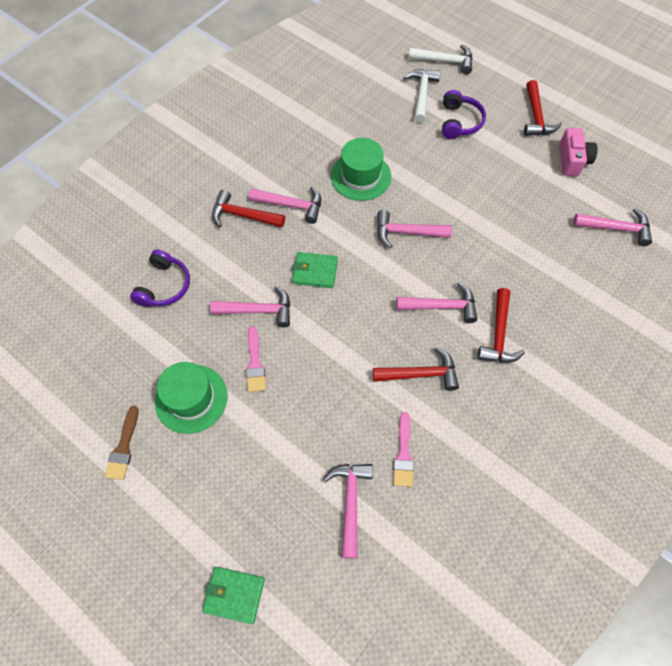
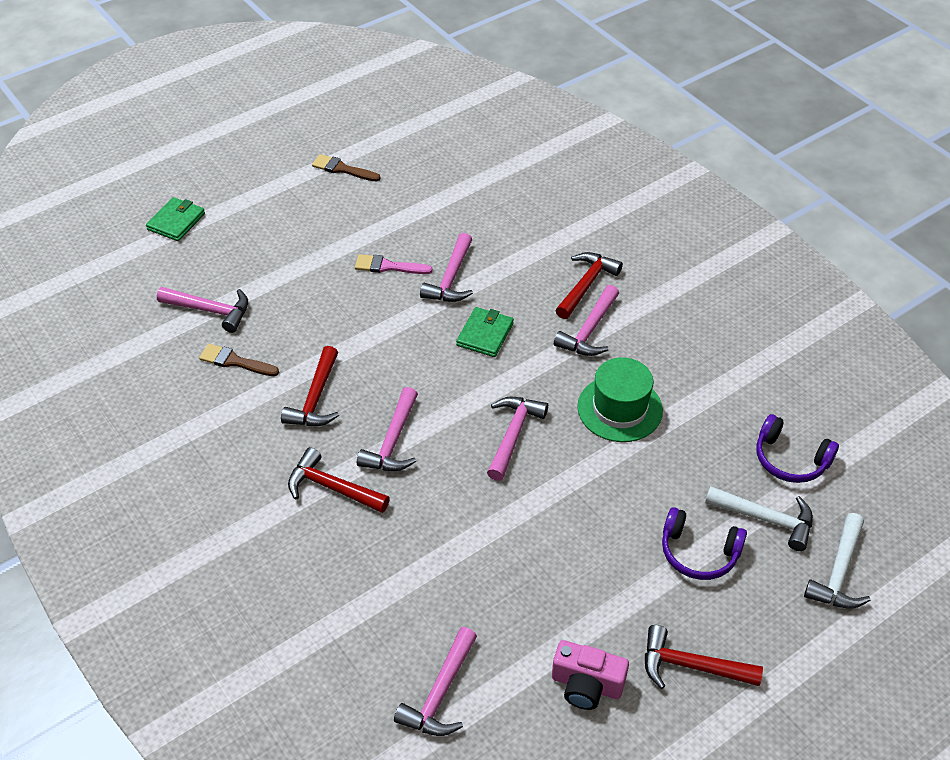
camera: 105 degrees right, 15 degrees down
(164, 286) = (509, 211): purple headphones -> purple headphones (790, 459)
(191, 398) = (370, 216): green hat -> none
(403, 454) = (235, 361): pink brush -> brown brush

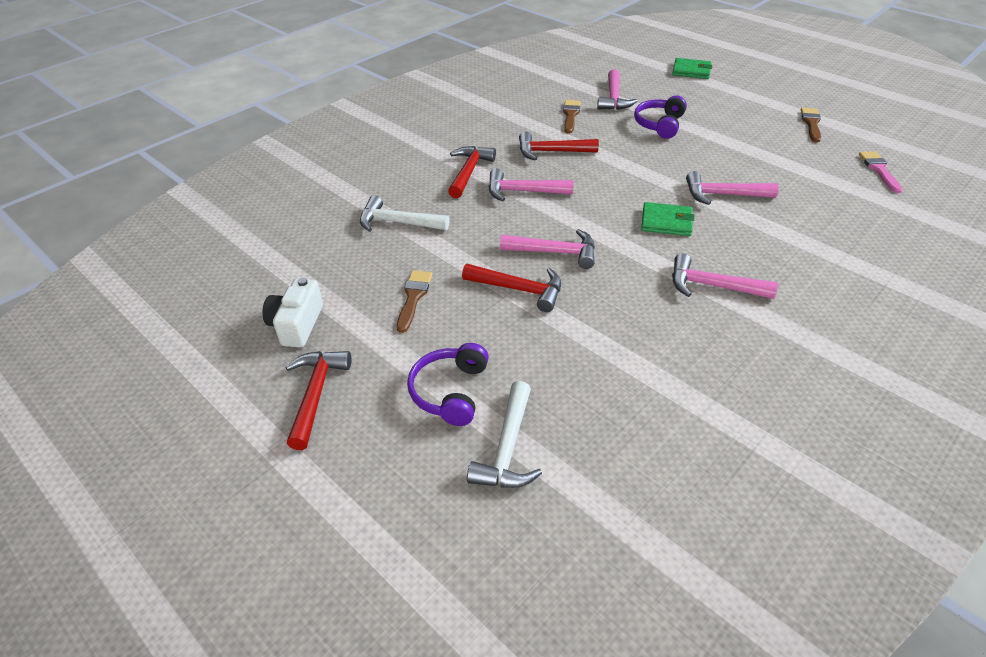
camera: 80 degrees right, 5 degrees down
(388, 266) = (713, 162): pink brush -> pink brush (879, 170)
(440, 694) = (290, 247): pink hammer -> none
(561, 569) = (413, 297): none -> brown brush
(586, 285) = (776, 277): red hammer -> red hammer (519, 289)
(586, 684) = (297, 325): pink camera -> white camera
(619, 408) = (617, 317): green hat -> none
(790, 459) = (604, 469): purple headphones -> purple headphones (659, 124)
(839, 573) = (445, 525): white hammer -> white hammer (397, 222)

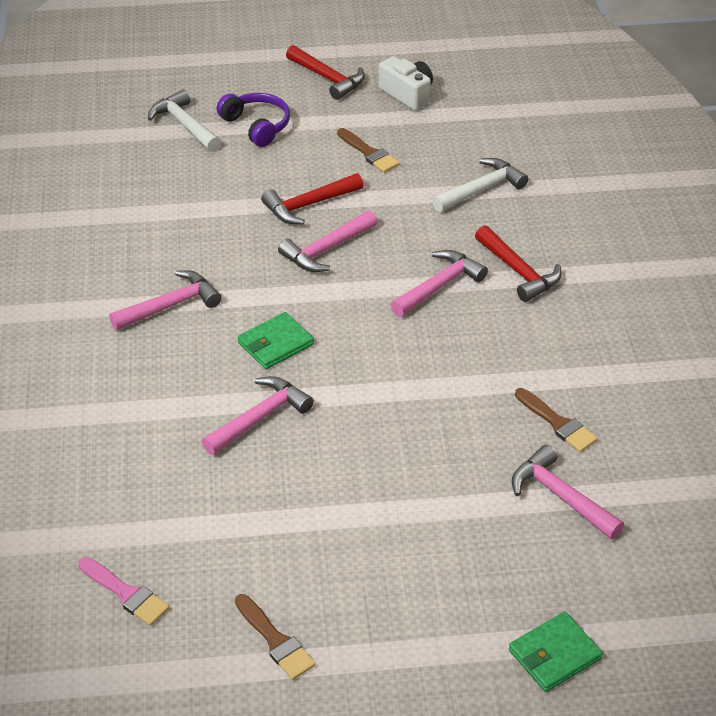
camera: 130 degrees right, 0 degrees up
(551, 152) = (490, 351): red hammer -> none
(659, 124) = (446, 485): purple headphones -> none

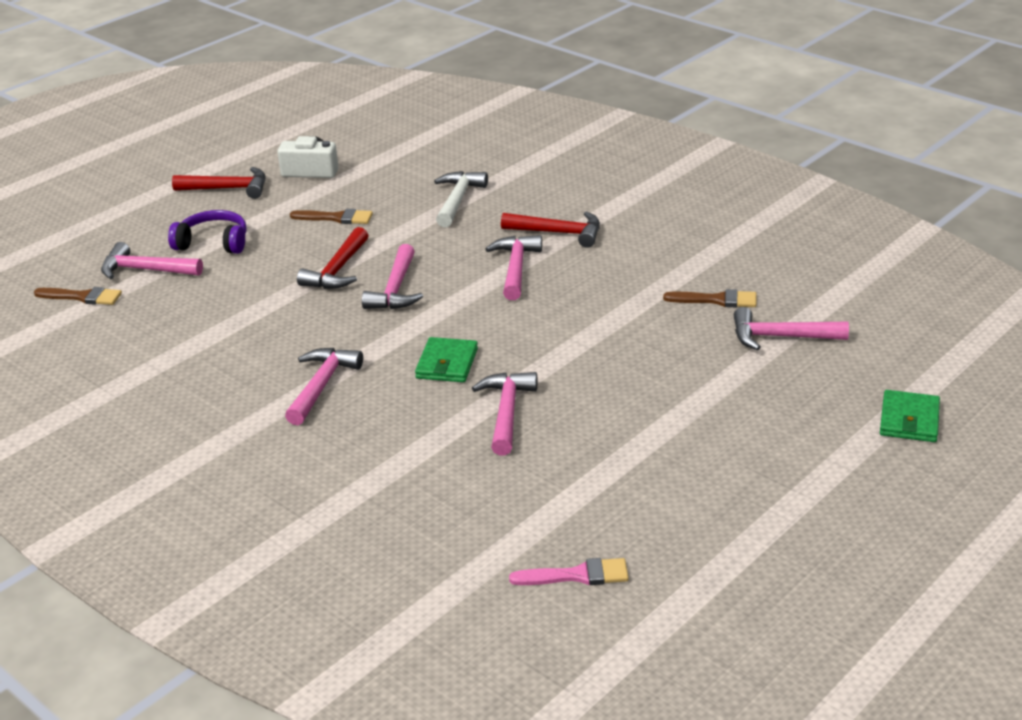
camera: 40 degrees left, 10 degrees down
(184, 124) = (145, 270): white hammer -> pink hammer
(275, 641) = (729, 529): brown brush -> brown brush (82, 297)

